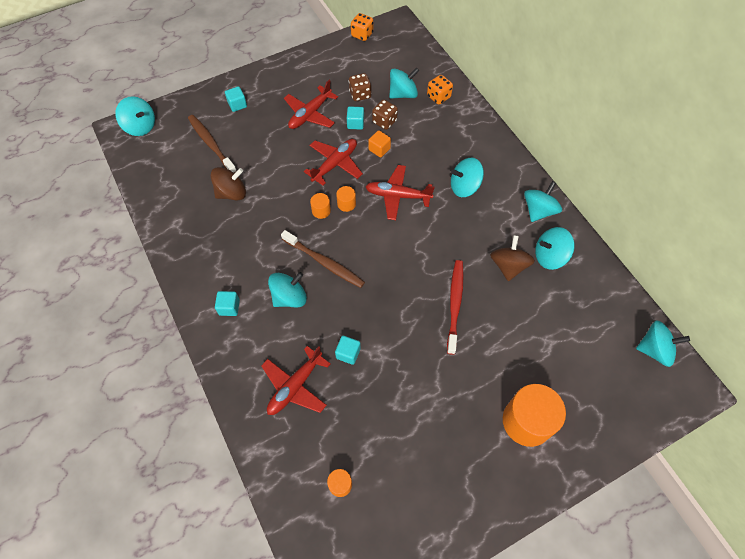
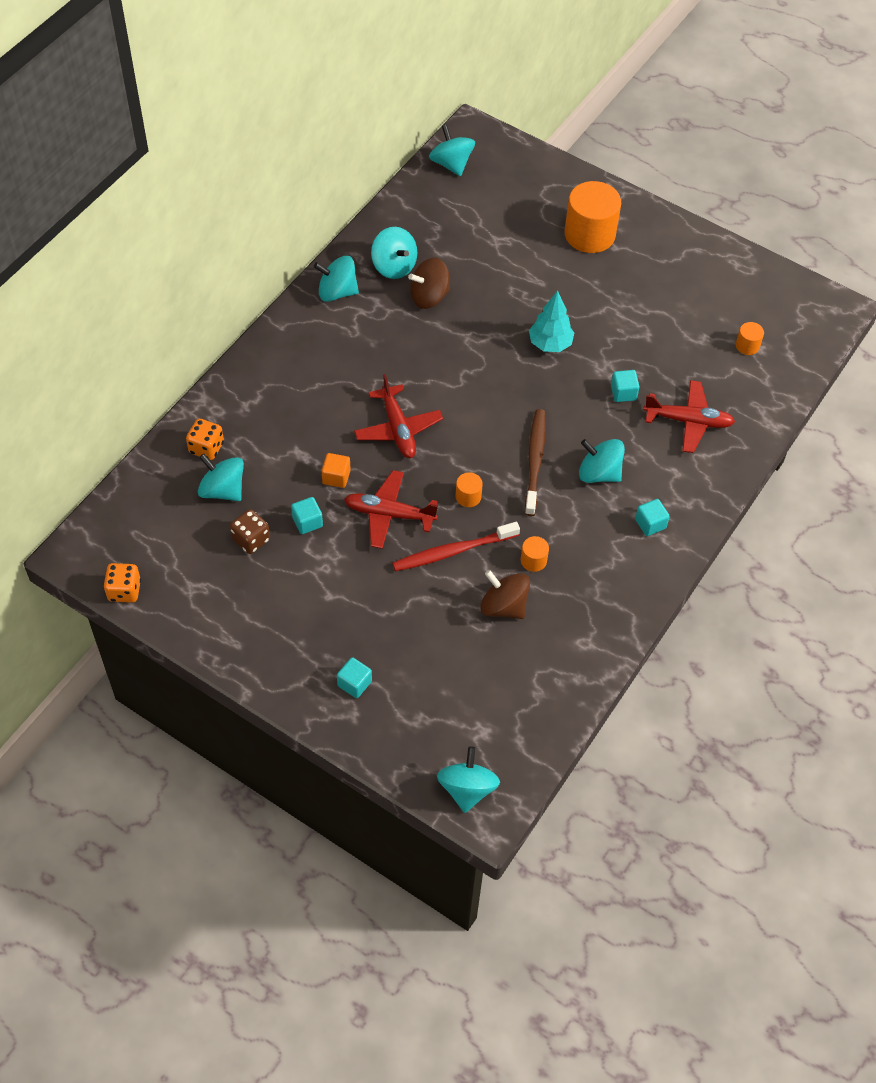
camera: 120 degrees left, 5 degrees down
(211, 144) = (442, 676): brown toothbrush -> none
(310, 114) = (321, 583): red plane -> none
(346, 204) = (442, 475): orange cylinder -> orange cylinder (533, 560)
(384, 121) = (285, 491): brown dice -> none
(422, 326) = (550, 344): none -> turquoise tree
(455, 304) = (506, 326): red toothbrush -> red toothbrush (452, 551)
(464, 187) = (344, 369): turquoise spinning top -> none

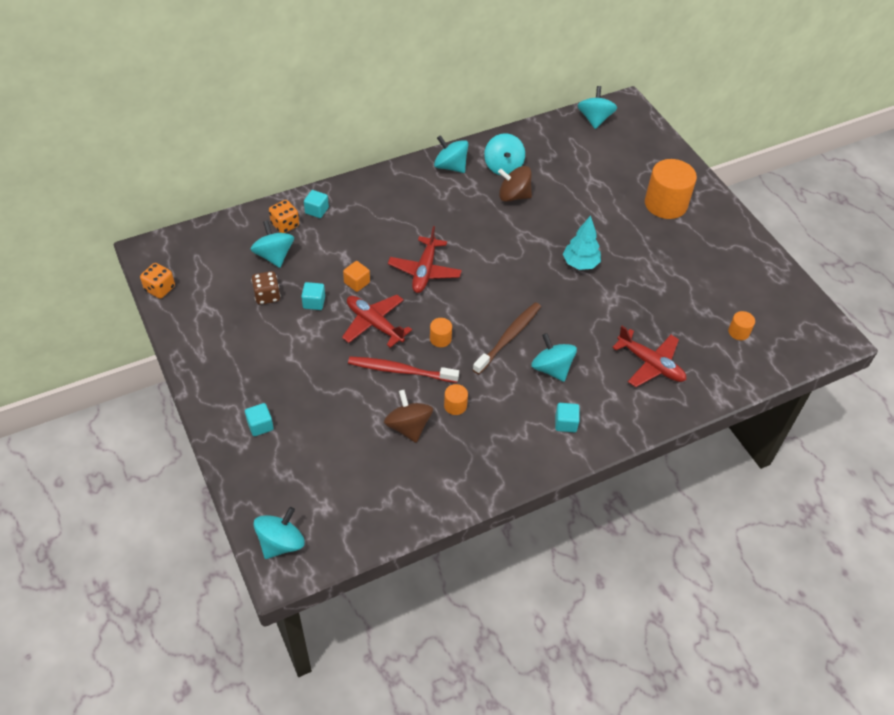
camera: 30 degrees right, 5 degrees down
(623, 393) = (612, 321): turquoise cube -> turquoise cube (316, 210)

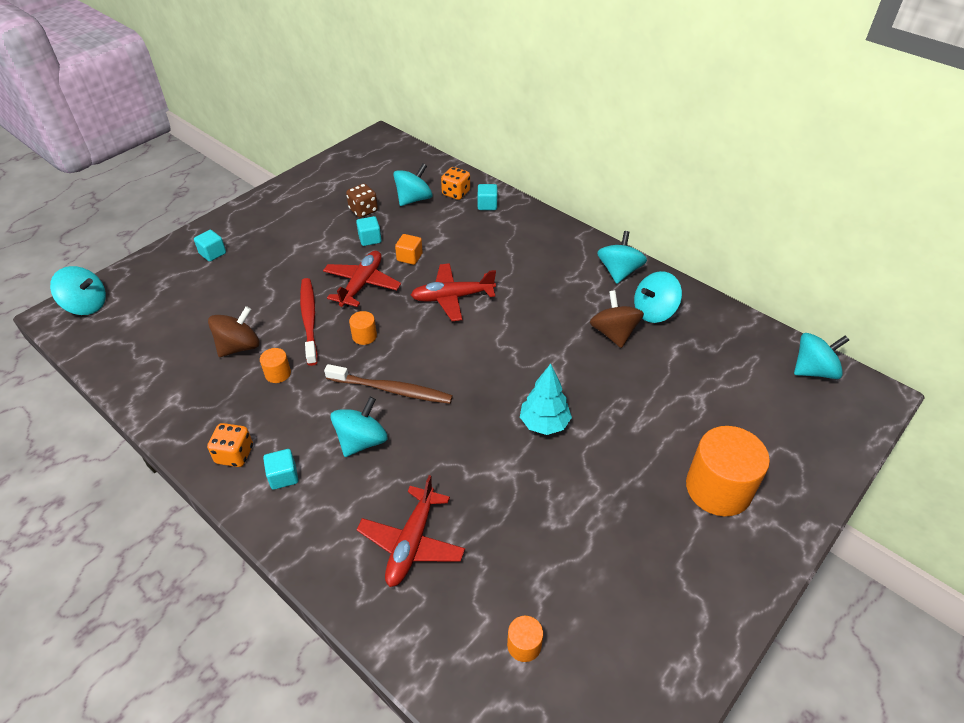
camera: 70 degrees right, 5 degrees down
(160, 289) = (341, 155): orange dice -> orange dice (234, 454)

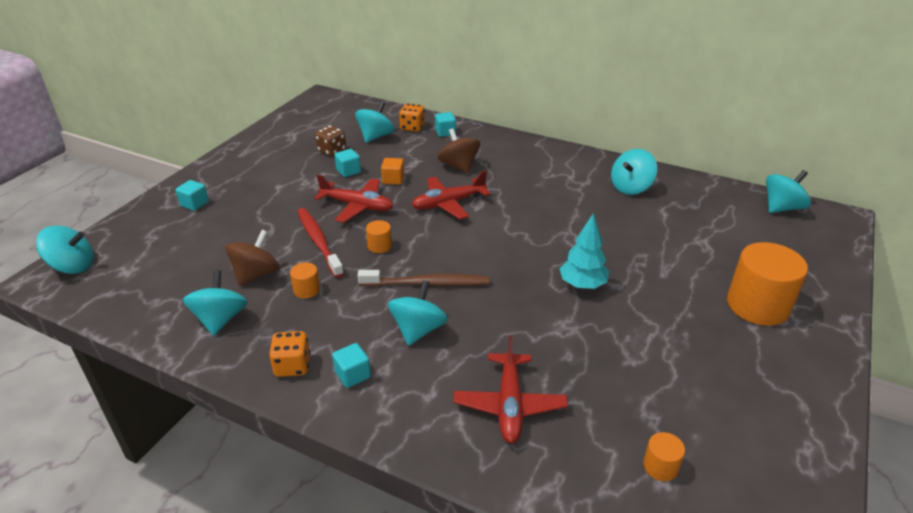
camera: 15 degrees left, 10 degrees down
(362, 284) = (357, 206): red plane -> red plane turned 105 degrees clockwise
(613, 333) = (605, 208): brown spinning top -> brown spinning top (459, 166)
(619, 271) = (585, 164): turquoise spinning top -> turquoise spinning top (220, 319)

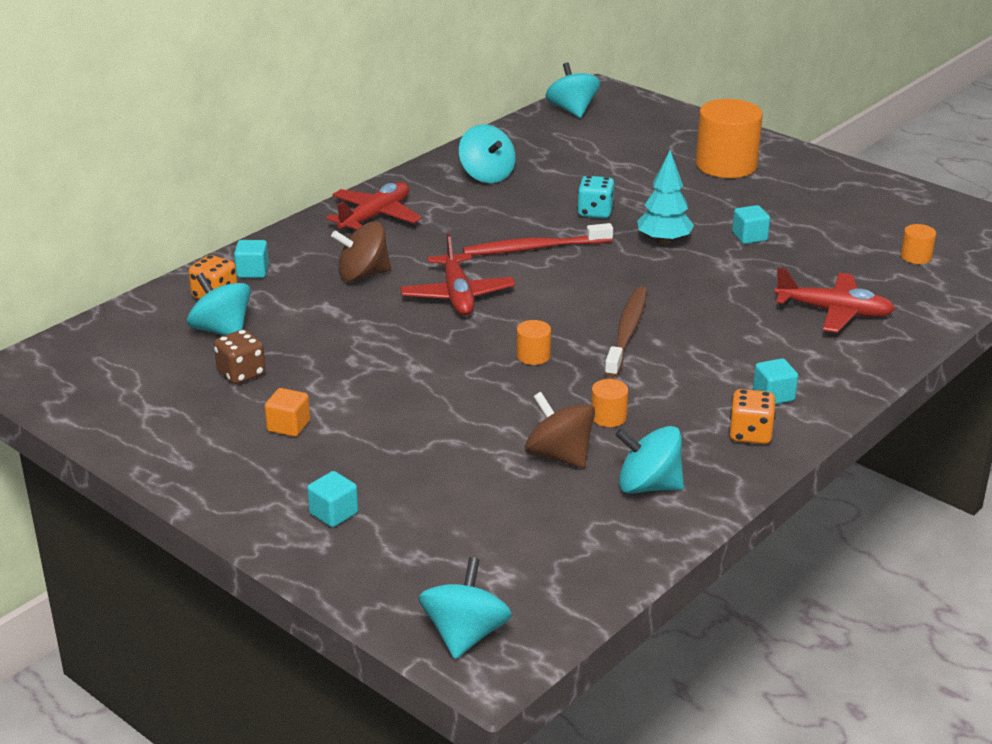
camera: 75 degrees left, 5 degrees down
(318, 241) = (501, 402): red toothbrush -> red toothbrush (534, 248)
(348, 171) = (319, 363): turquoise cube -> turquoise cube (749, 237)
(357, 206) = (426, 364): red plane -> red plane (376, 216)
(393, 179) = (368, 329): orange cube -> orange cube (288, 426)
(418, 330) = (710, 347): turquoise spinning top -> none
(608, 243) = (595, 212): none -> turquoise dice

